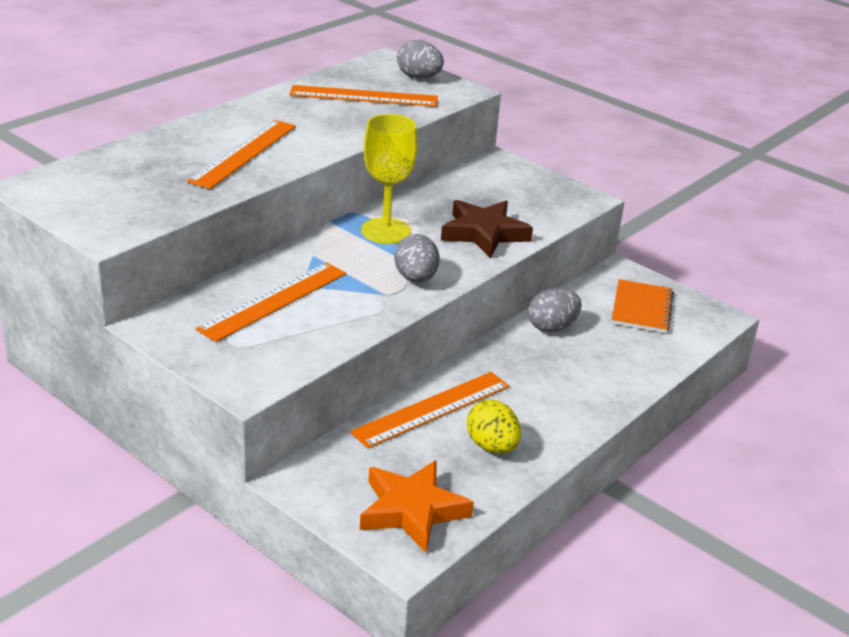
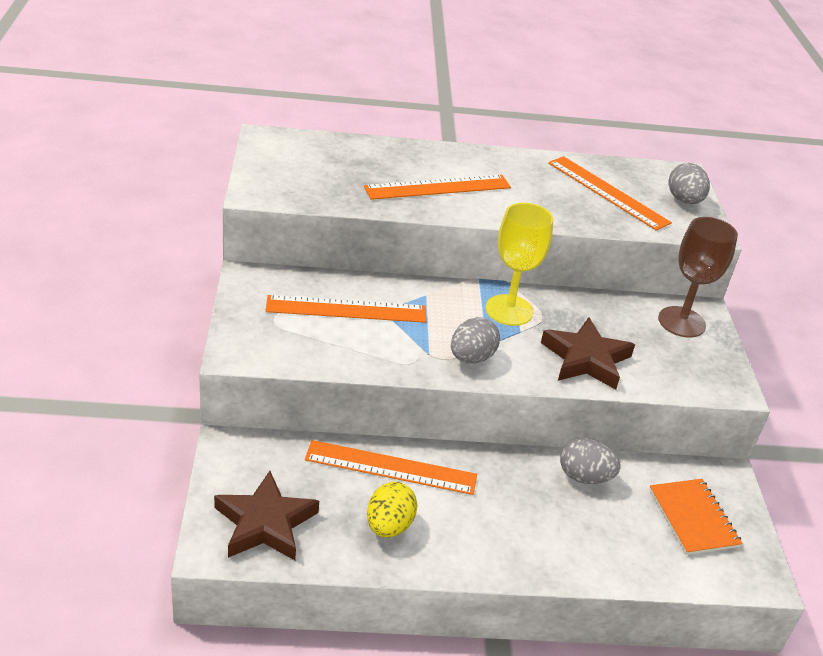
camera: 45 degrees right, 5 degrees up
(412, 510) = (265, 523): orange star -> brown star
(498, 175) = (681, 322): none -> brown goblet
(641, 308) = (693, 518): orange notebook -> orange notebook turned 75 degrees counterclockwise

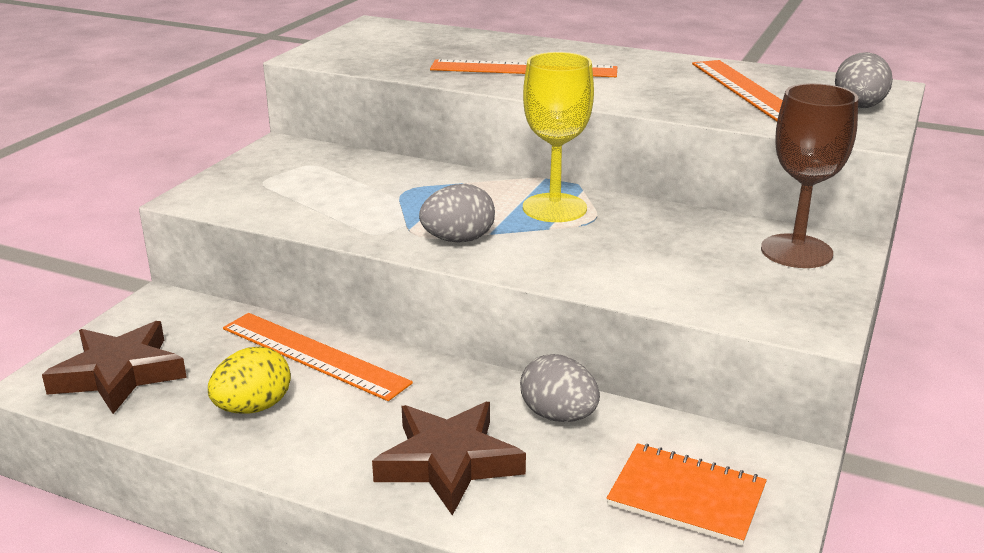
camera: 30 degrees right, 10 degrees down
(346, 309) = (355, 181): orange ruler -> none
(586, 359) = (613, 264): brown star -> brown star (449, 462)
(693, 518) = (686, 496): orange notebook -> orange notebook turned 75 degrees counterclockwise

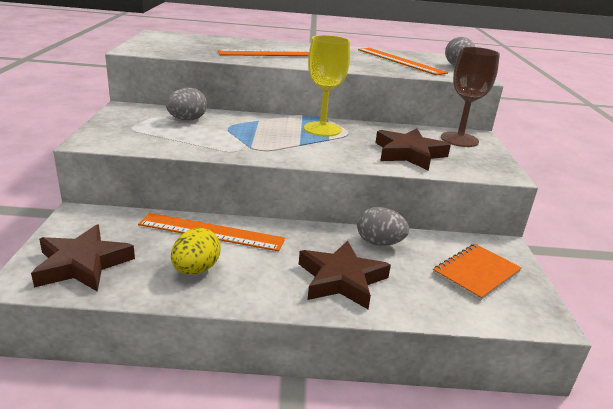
camera: 25 degrees left, 0 degrees up
(458, 240) = (285, 150): grey egg -> grey egg (187, 120)
(666, 269) = (409, 154): none -> brown star
(686, 496) = (476, 273): orange notebook -> orange notebook turned 45 degrees counterclockwise

